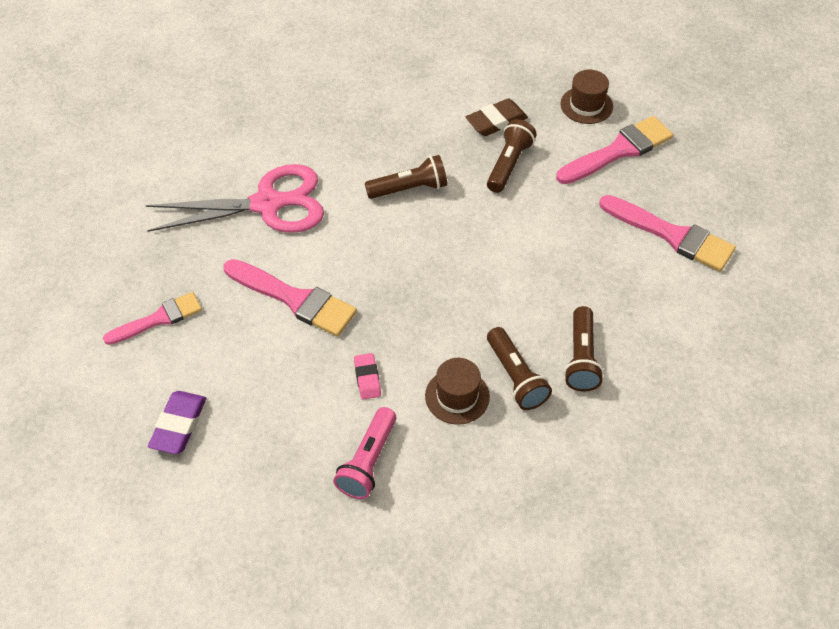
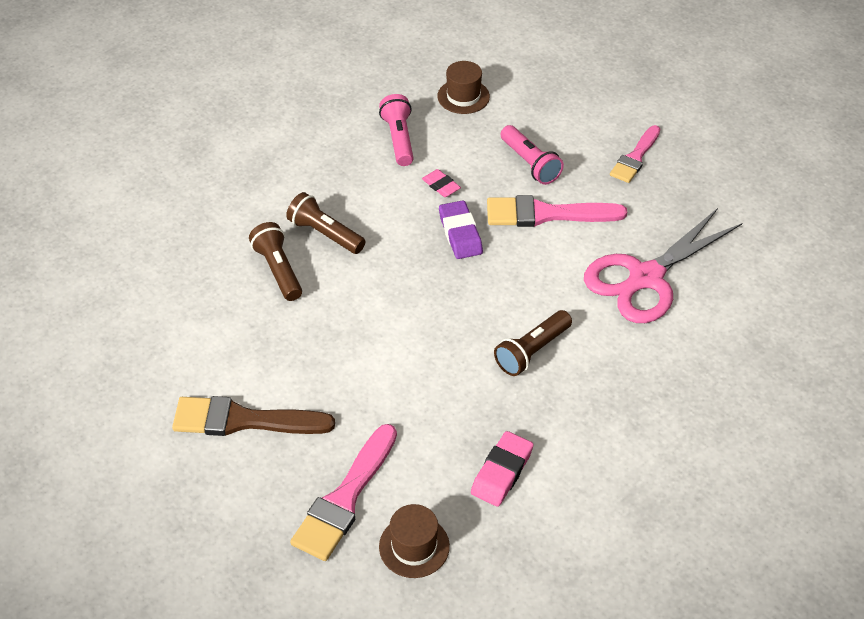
camera: 150 degrees right, 5 degrees down
(179, 425) = (548, 106): purple eraser -> purple eraser (460, 234)
(261, 361) = (530, 164): none -> pink flashlight
(457, 396) = (363, 202): brown hat -> brown hat (463, 96)
(496, 121) = (502, 472): brown eraser -> pink eraser
(508, 164) = (453, 424): brown flashlight -> none
(672, 235) = (243, 420): pink brush -> brown brush

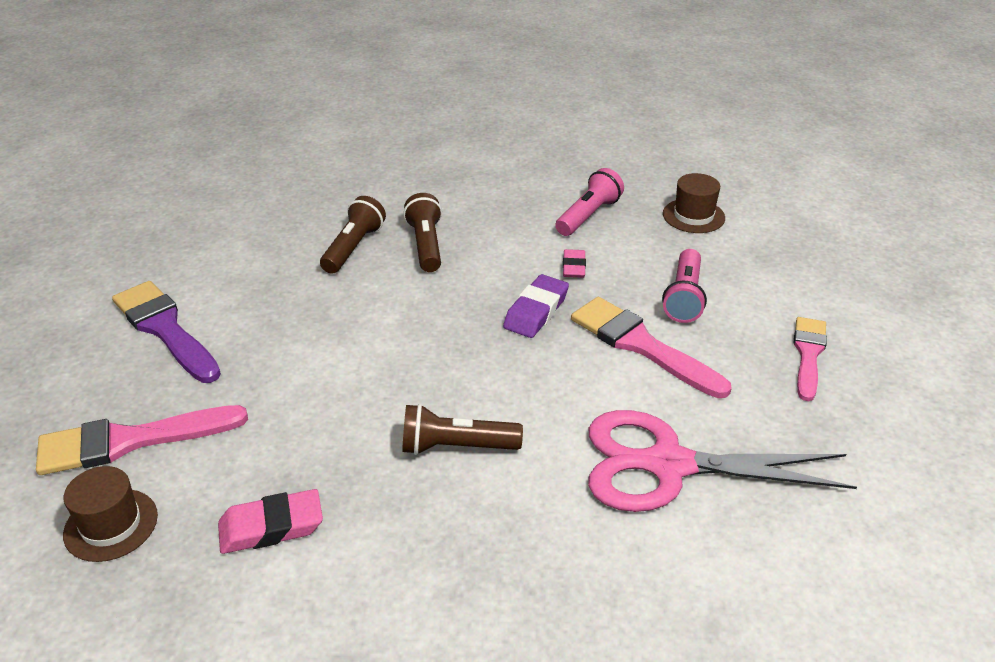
camera: 45 degrees right, 10 degrees down
(243, 420) = (165, 329): brown brush -> purple brush
(635, 157) = (808, 354): pink brush -> pink brush turned 120 degrees clockwise

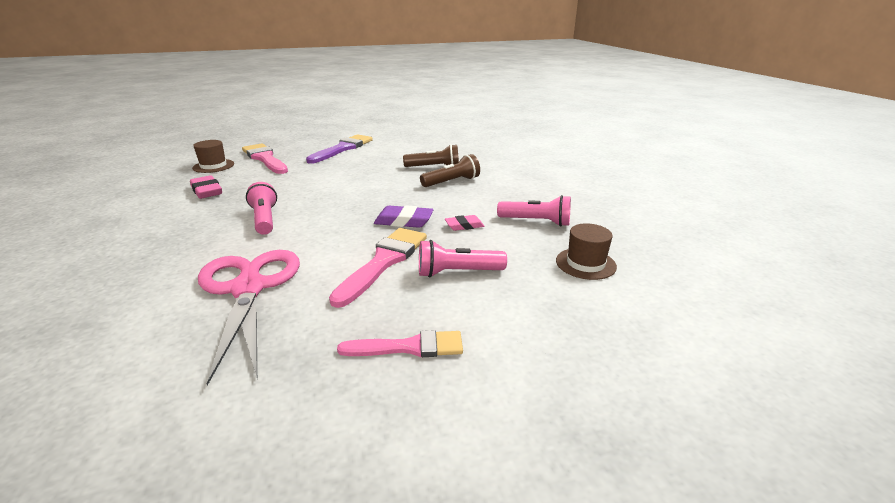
camera: 70 degrees right, 10 degrees down
(456, 447) = (264, 219): brown flashlight -> pink flashlight

